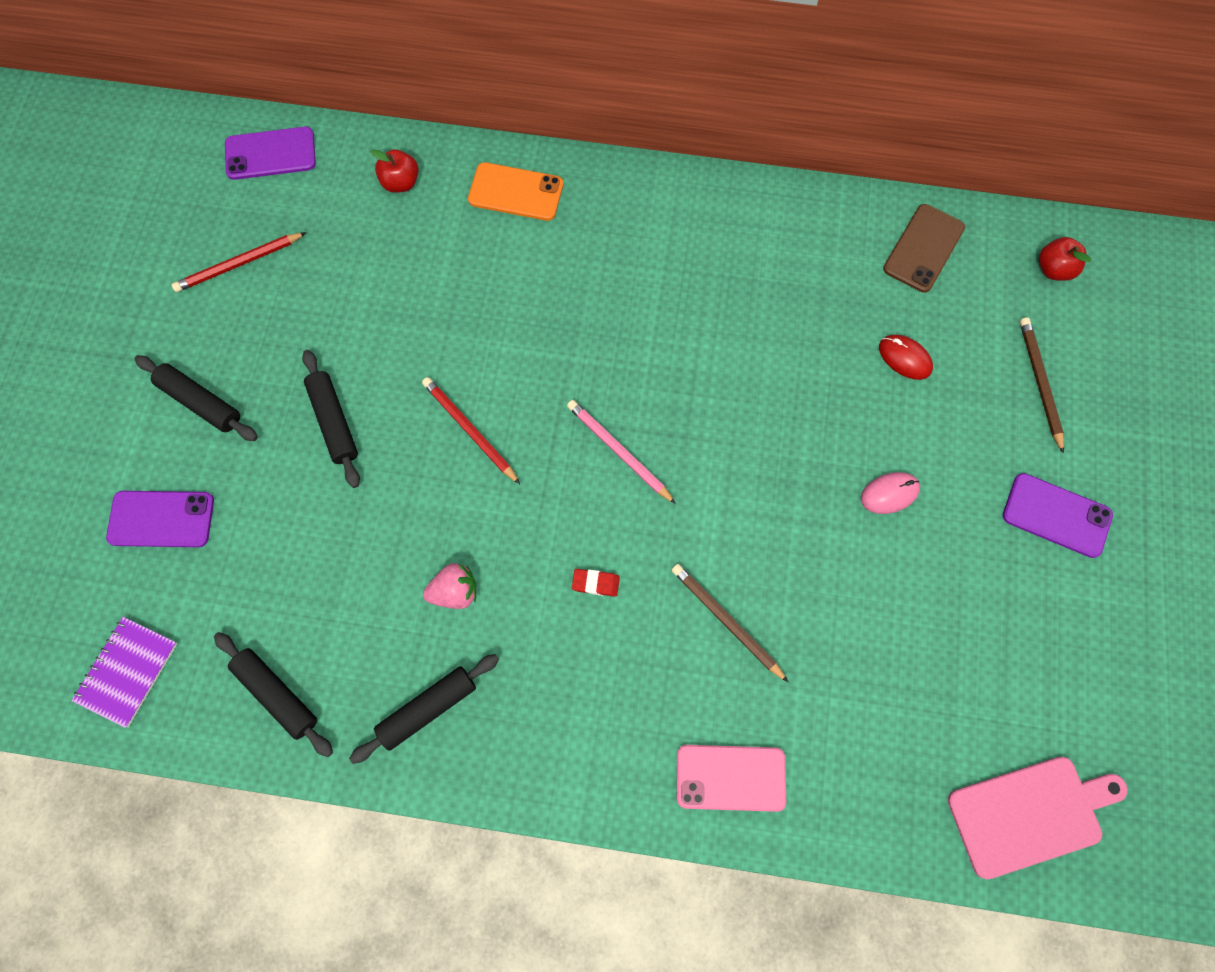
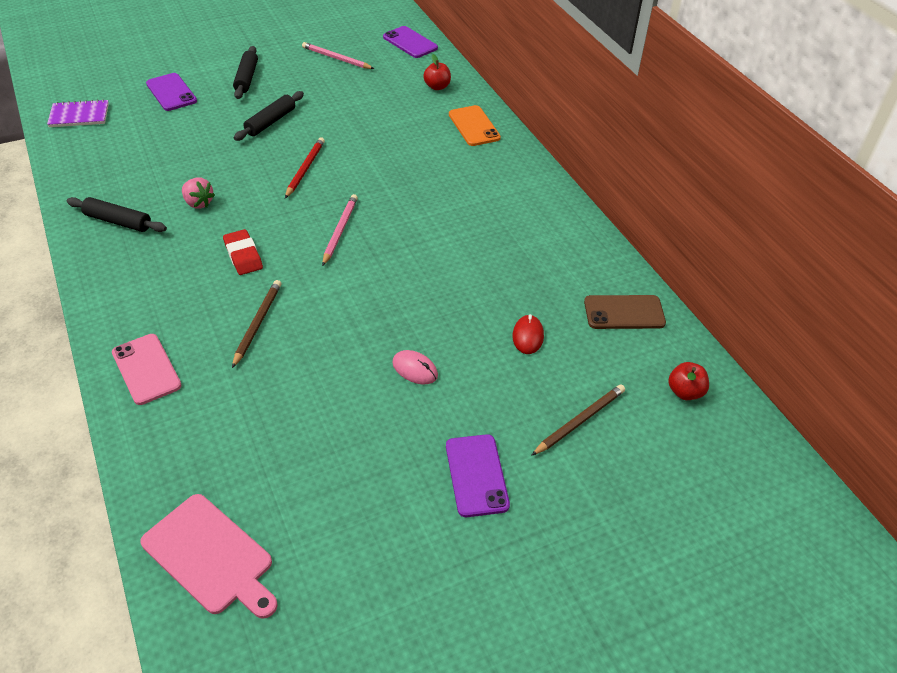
camera: 55 degrees right, 25 degrees down
(239, 264) = (336, 58): red pencil -> pink pencil
(277, 694) = (95, 166): black rolling pin -> none
(595, 583) = (243, 255): red eraser -> red eraser, size x1.62

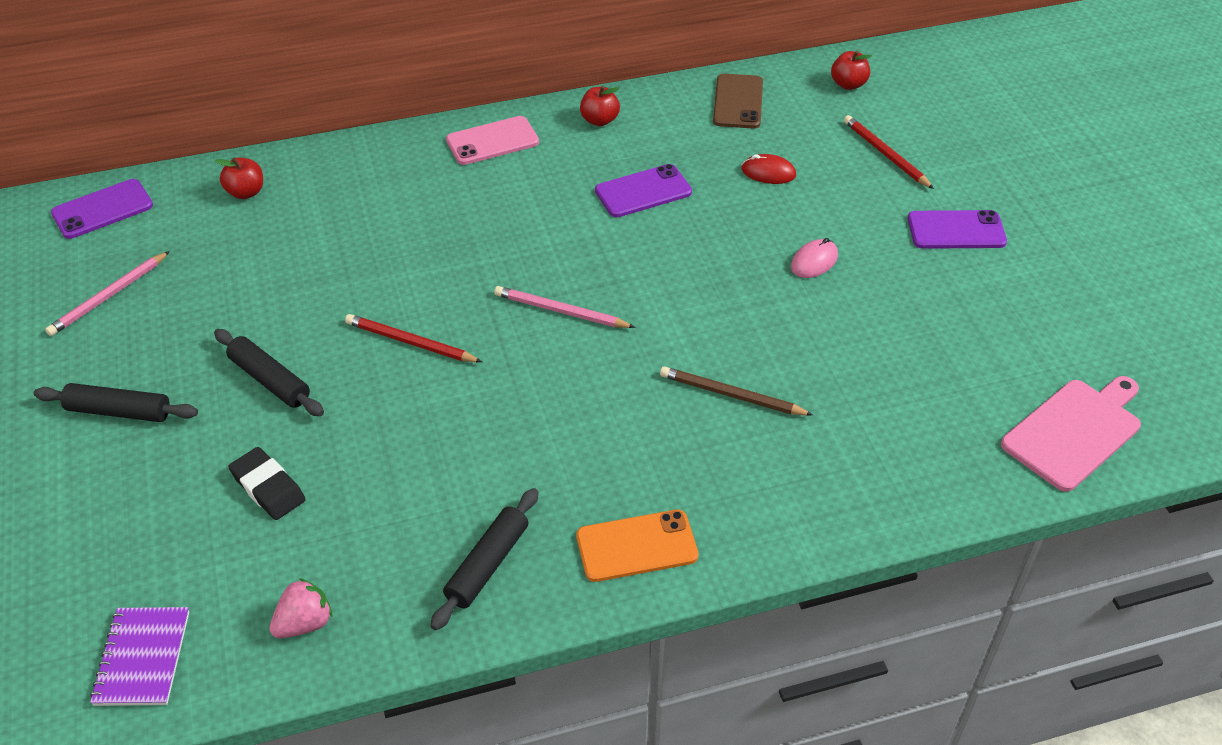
camera: 80 degrees left, 0 degrees up
(146, 369) = (807, 505): pink phone -> pink phone (492, 141)
(171, 92) = (120, 517): purple phone -> purple phone (643, 192)
(187, 134) = (268, 487): none -> black eraser
(198, 203) = (463, 465): pink strawberry -> pink strawberry (305, 623)
(243, 255) = (596, 411): red eraser -> none
(474, 126) = (361, 168): orange phone -> orange phone (637, 546)
(566, 231) = (599, 120): none -> red apple
(579, 421) = (885, 154): brown pencil -> red pencil

